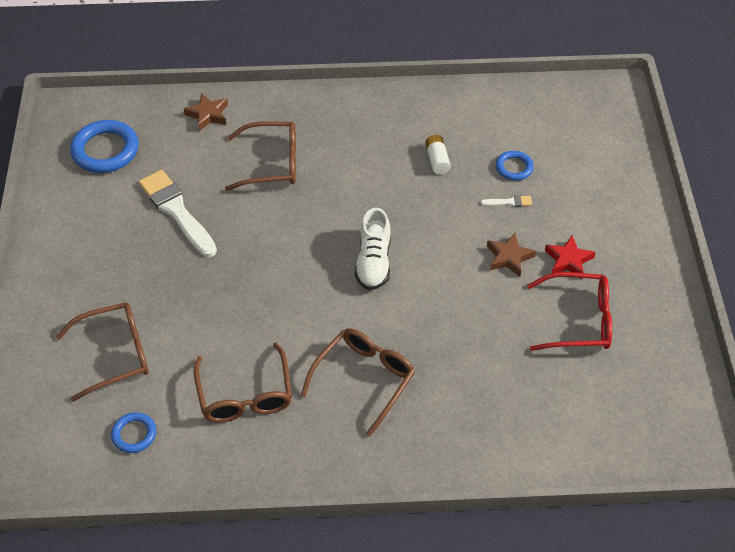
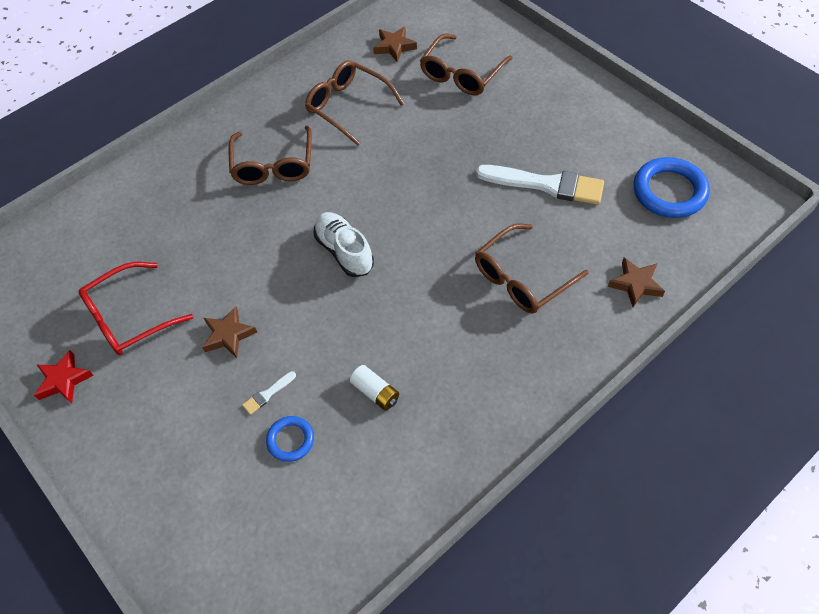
camera: 145 degrees right, 5 degrees up
(134, 434) = (394, 47): blue ring -> brown star
(568, 260) = (170, 370): red star -> red star (63, 380)

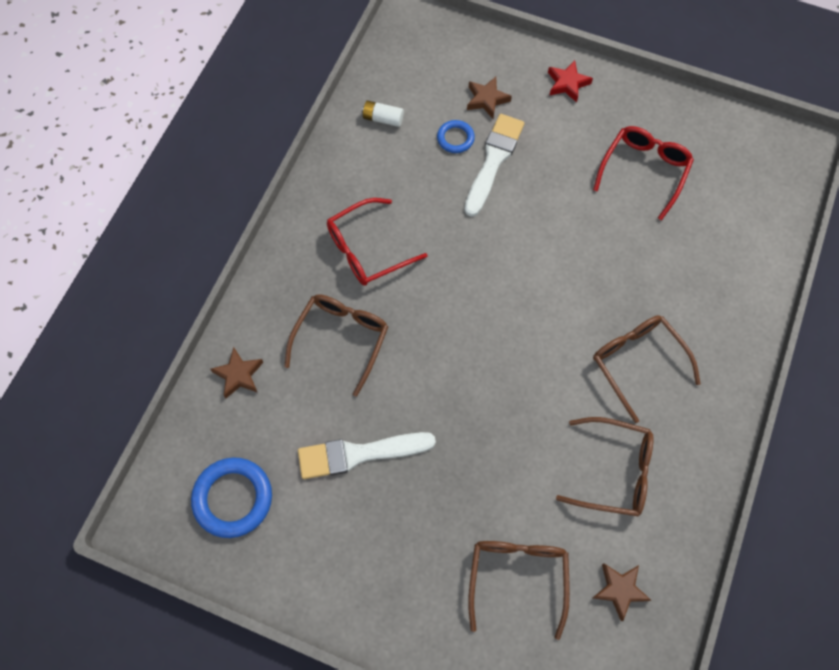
camera: 150 degrees right, 10 degrees up
(63, 380) = (650, 109): red star -> red star (567, 83)
(228, 335) = (555, 190): brown star -> brown star (486, 99)
(268, 394) = (493, 161): white brush -> white brush, size x2.40
(344, 251) = (510, 300): white shoe -> none
(375, 392) = (414, 194): white battery -> white battery (383, 119)
(456, 353) = (367, 249): none -> red glasses

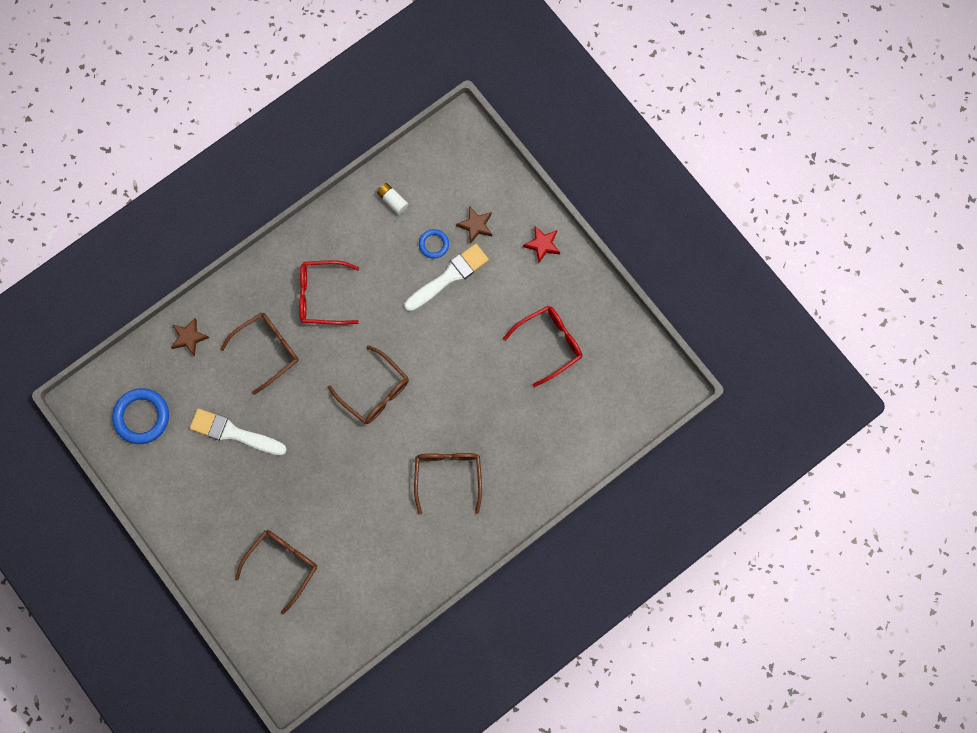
camera: 30 degrees right, 10 degrees up
(614, 471) = (384, 536): brown glasses -> brown glasses (375, 391)
(619, 590) = (338, 608): brown star -> none

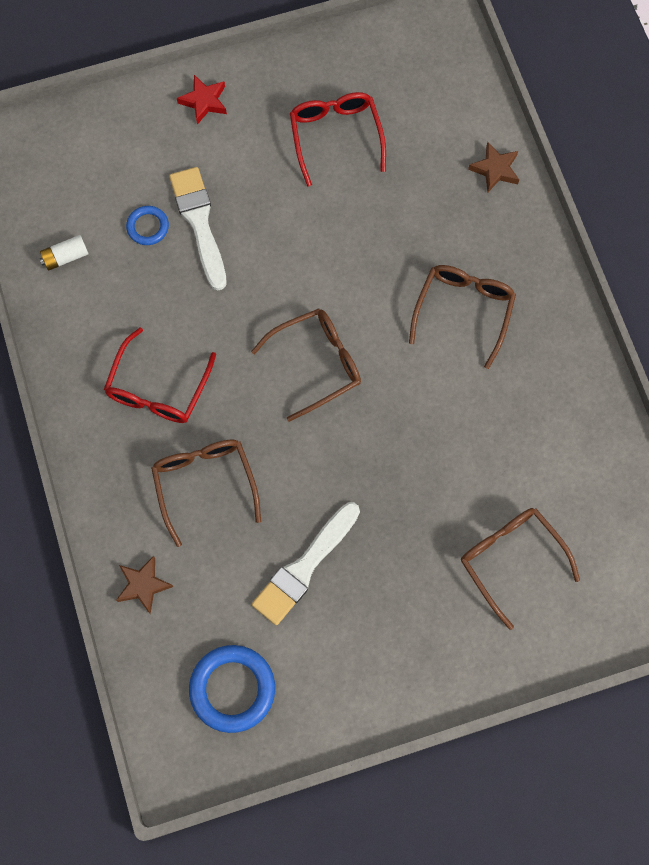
camera: 70 degrees left, 5 degrees down
(448, 476) = (463, 311): brown glasses -> brown glasses turned 90 degrees clockwise
(475, 225) = (144, 169): brown star -> brown star (495, 170)

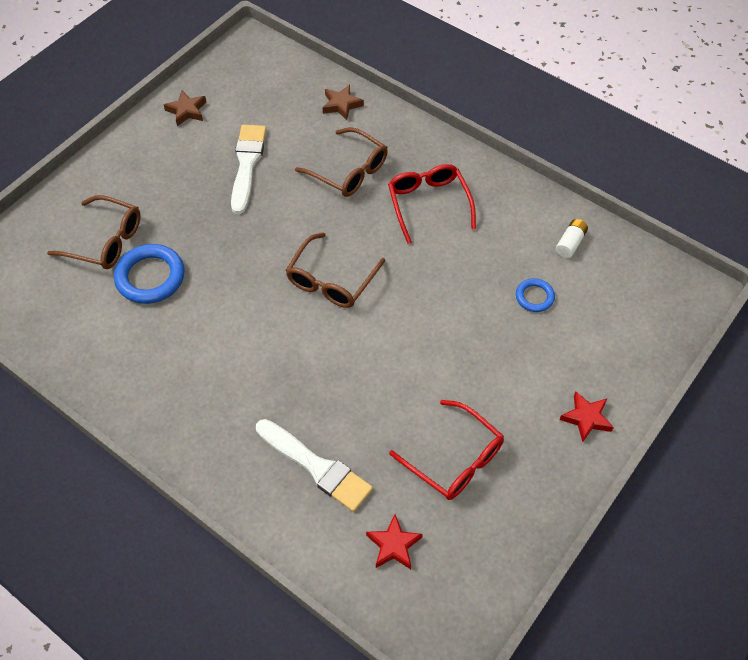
camera: 145 degrees right, 15 degrees down
(199, 223) = (500, 322): white brush -> white brush (316, 466)
(232, 689) = (245, 88): blue ring -> blue ring (150, 277)
(432, 105) = (394, 545): none -> red star
(463, 311) = (244, 382): brown glasses -> none
(495, 170) = (295, 519): brown star -> brown star (187, 111)

